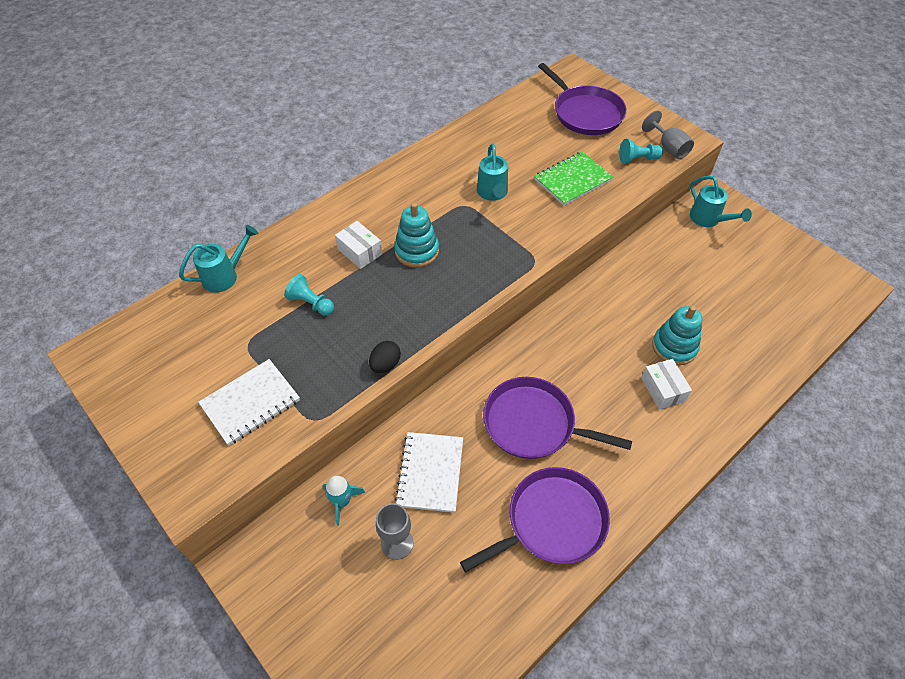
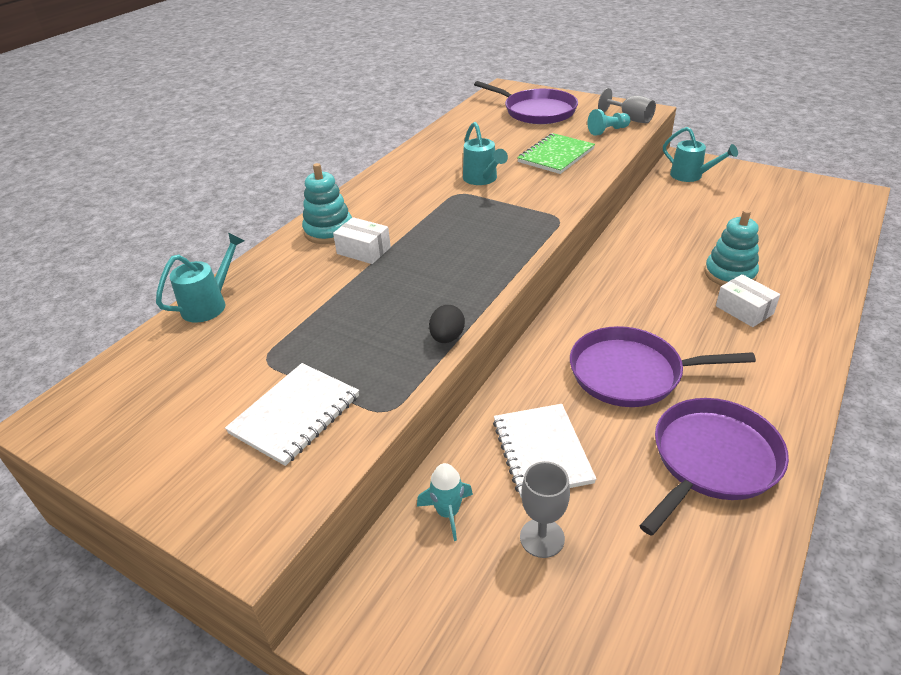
camera: 15 degrees left, 15 degrees down
(311, 303) = (328, 305): turquoise pawn -> none
(417, 251) = (428, 237): turquoise stacking toy -> turquoise stacking toy (329, 231)

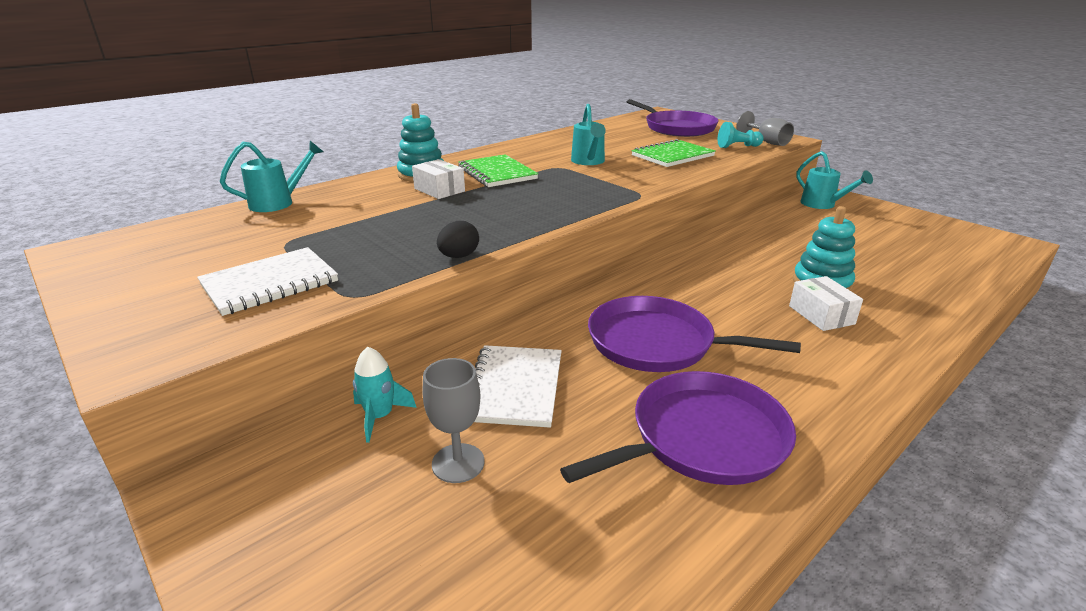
camera: 15 degrees right, 10 degrees down
(404, 214) = (497, 173): none -> green notebook

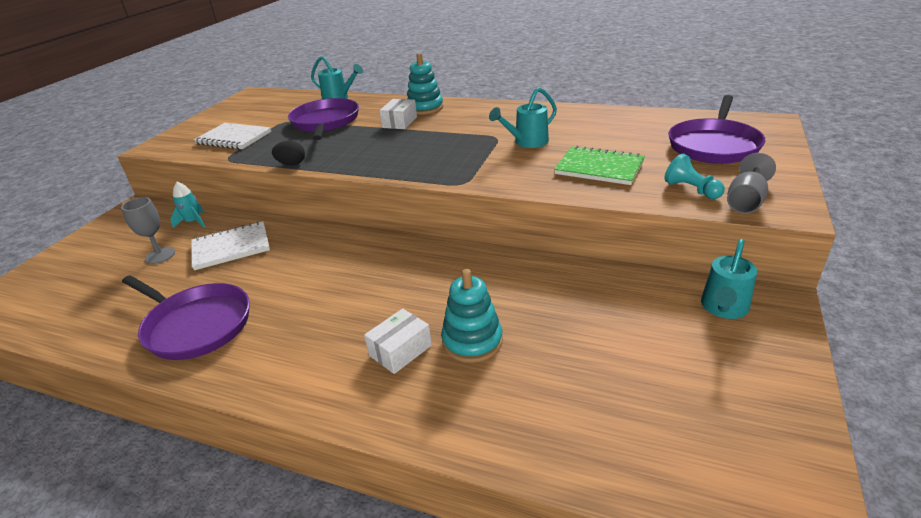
camera: 65 degrees right, 5 degrees up
(497, 173) = (455, 125): green notebook -> none
(657, 343) = (305, 280): purple pan -> purple pan (325, 122)

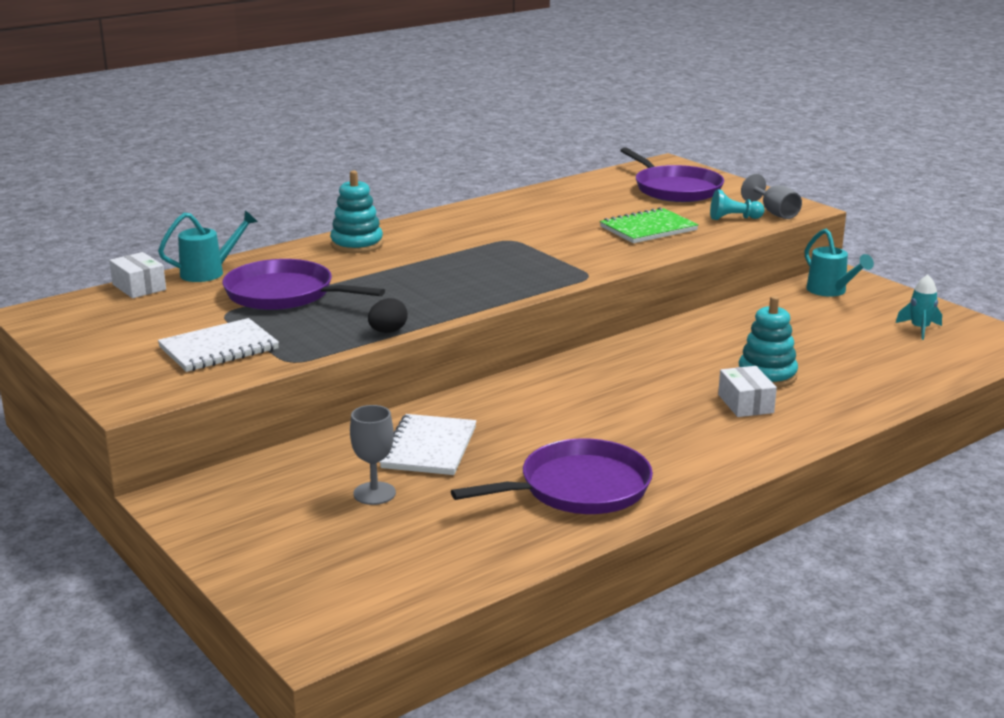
camera: 60 degrees left, 10 degrees down
(193, 222) = (311, 462): turquoise rocket -> turquoise rocket (919, 329)
(400, 122) = (375, 263): white box -> white box (139, 287)
(527, 142) = (547, 234): turquoise watering can -> none

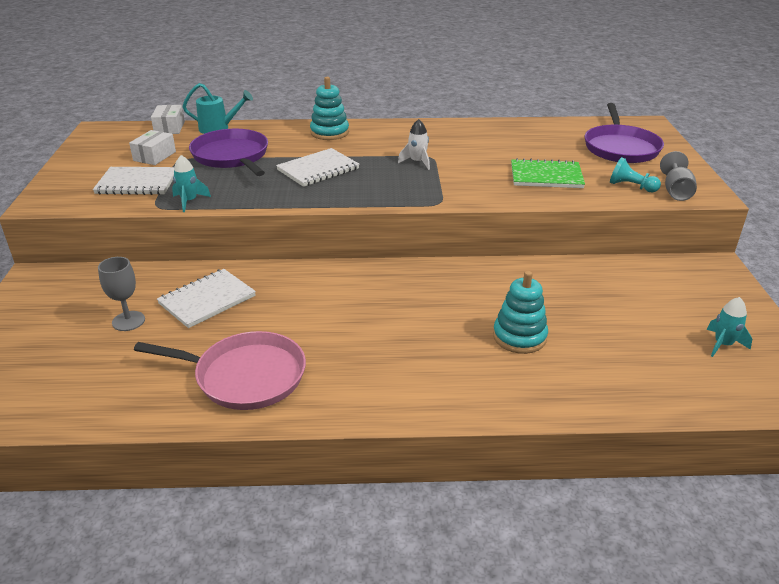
camera: 35 degrees right, 10 degrees up
(321, 346) = (189, 201): none -> turquoise rocket
(388, 331) = (242, 204): black egg -> none
(411, 280) = (318, 169): none -> white notebook
(505, 248) = (417, 162): none -> white rocket
(578, 488) = (245, 376): purple pan -> pink pan
(745, 404) = (465, 356): white box -> white box (154, 156)
(830, 291) = (685, 277): turquoise watering can -> none

